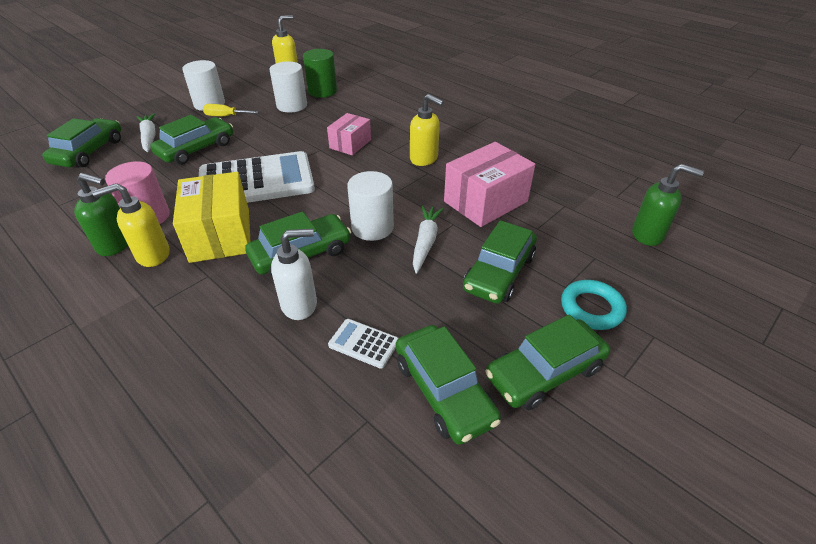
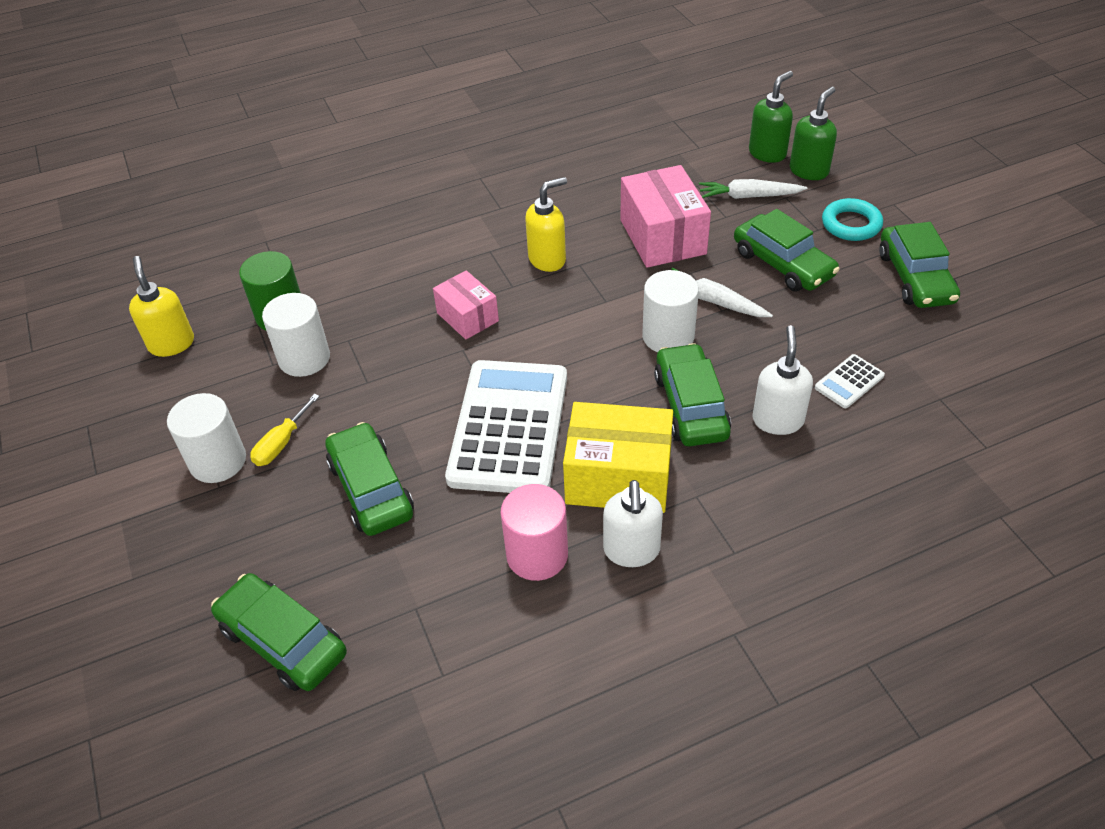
camera: 65 degrees left, 5 degrees up
(116, 244) = (589, 592): green soap dispenser -> green soap dispenser (809, 171)
(149, 137) = (287, 551): white carrot -> white carrot (748, 196)
(152, 255) = (631, 551): yellow soap dispenser -> white soap dispenser
(443, 391) = (920, 343): green car -> none

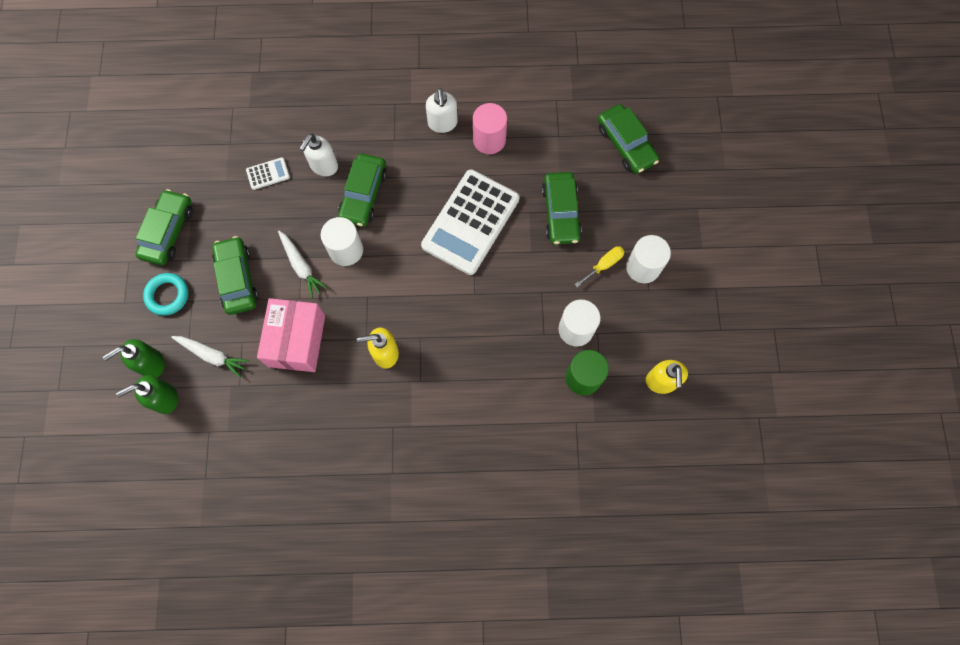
camera: 160 degrees left, 25 degrees up
(467, 317) = (460, 321): pink box -> none
(618, 477) = (427, 166): yellow box -> none
(631, 551) = (442, 123): white soap dispenser -> white soap dispenser turned 150 degrees clockwise

